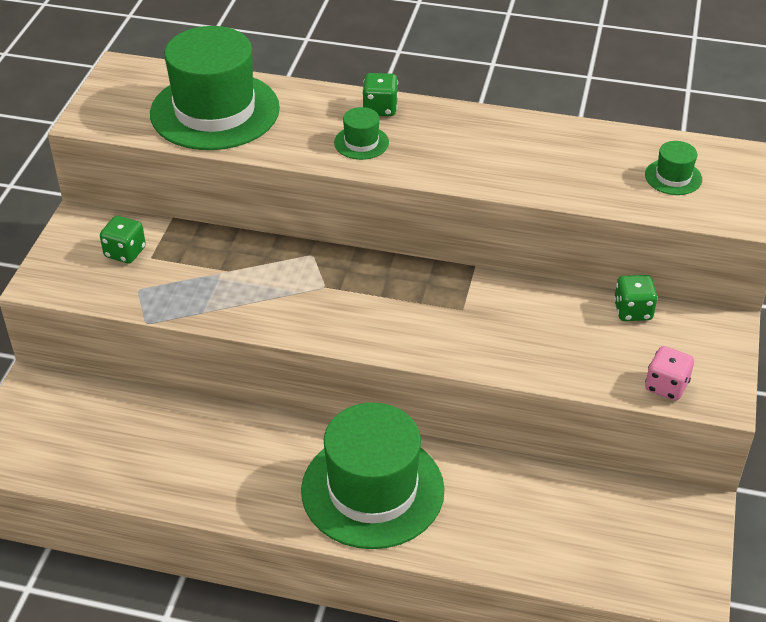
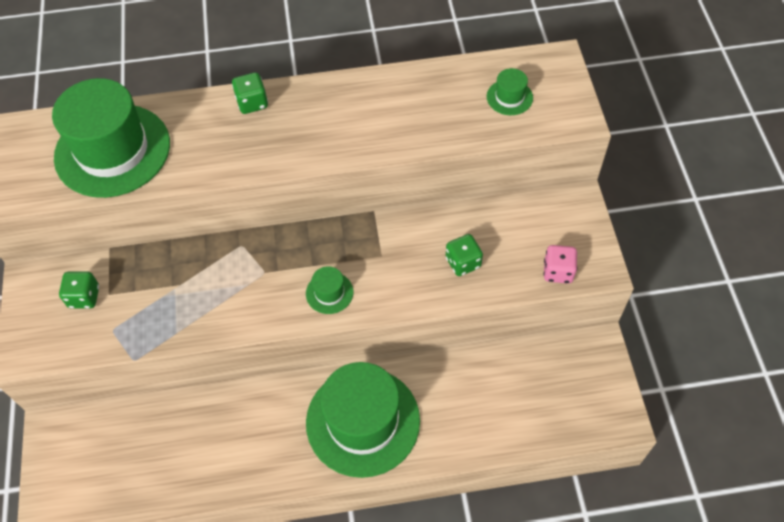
camera: 20 degrees left, 15 degrees up
(361, 142) = (251, 143): green hat -> green hat (329, 293)
(632, 311) = (507, 212): green dice -> green dice (463, 262)

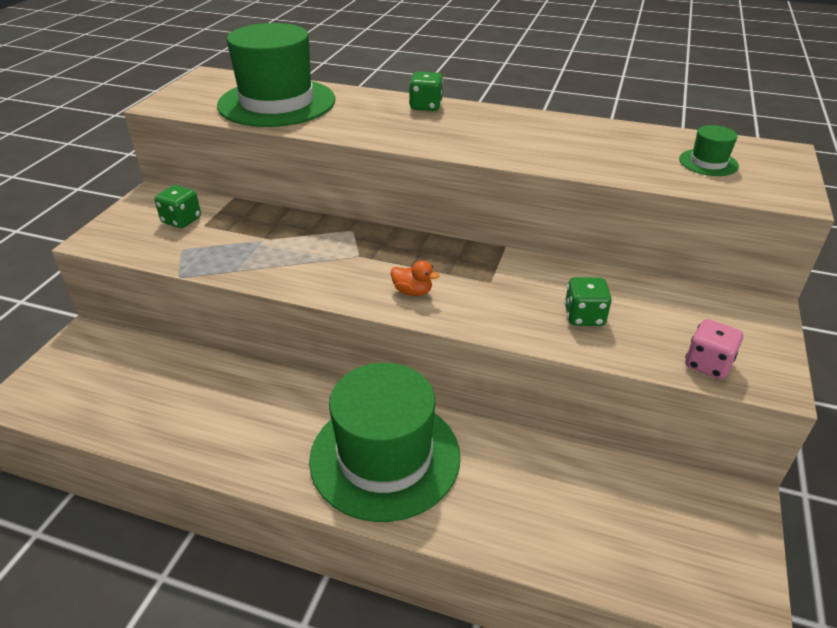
camera: 25 degrees right, 20 degrees down
(329, 293) = (412, 291): green hat -> orange duck

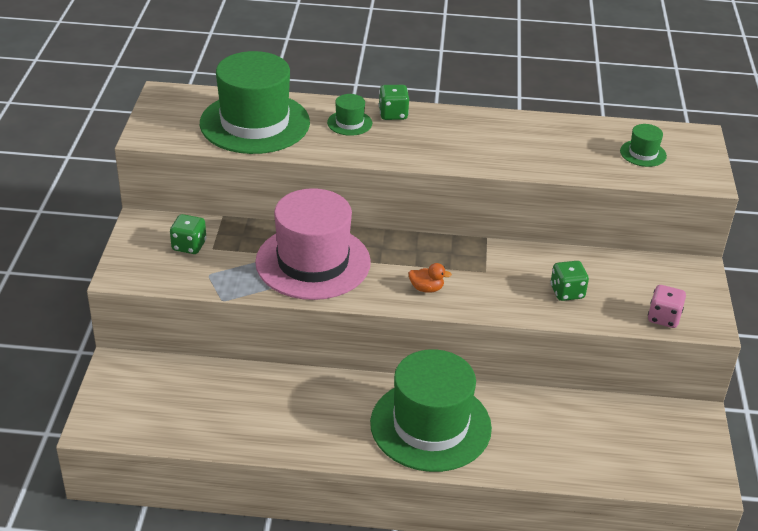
camera: 15 degrees left, 0 degrees up
(299, 250) = (313, 262): none -> pink hat
(375, 110) = (349, 123): none -> green hat

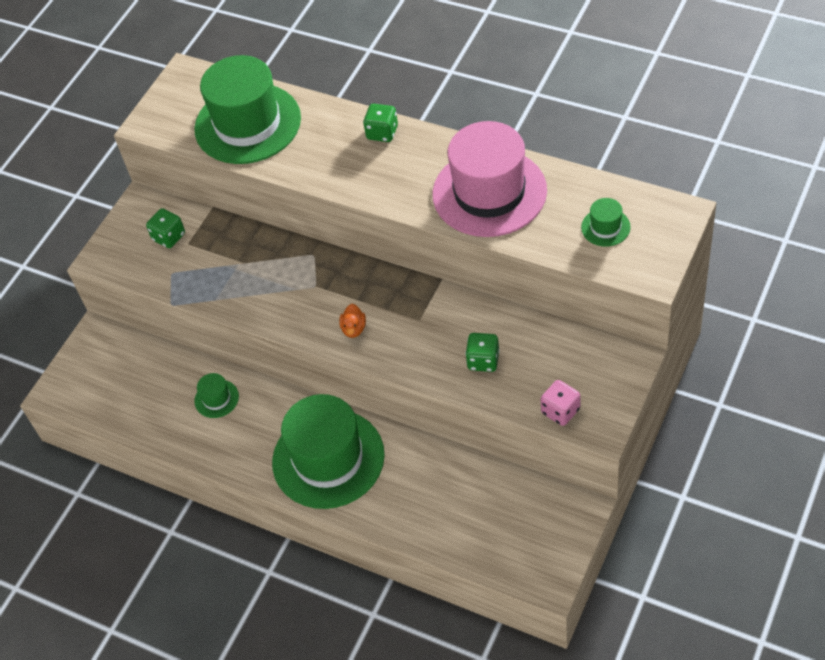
camera: 30 degrees right, 15 degrees up
(313, 262) = (267, 277): pink hat -> pink hat (489, 192)
(349, 123) = (335, 138): green hat -> green hat (216, 399)
(426, 288) = (354, 328): orange duck -> orange duck turned 60 degrees clockwise

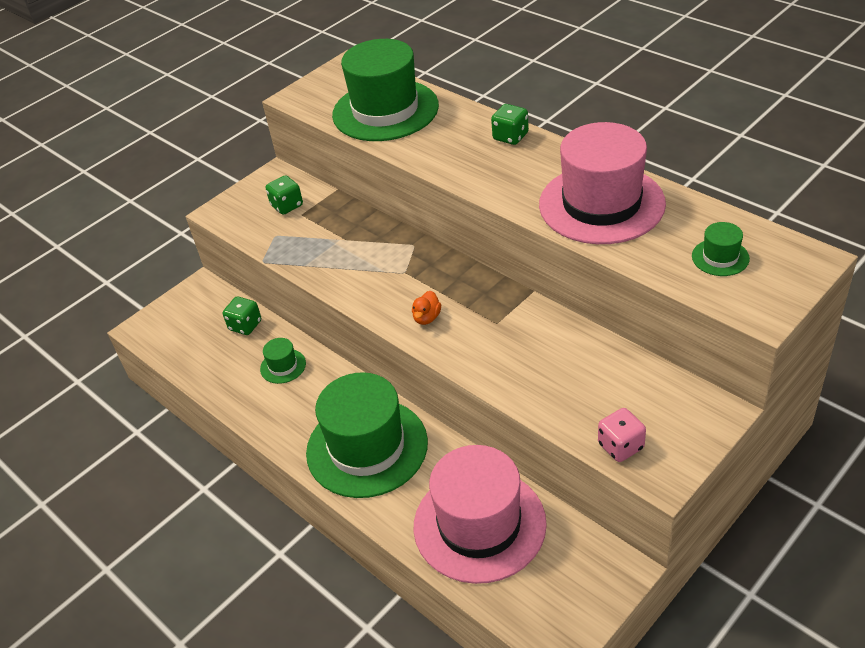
camera: 15 degrees right, 10 degrees down
(452, 503) = (479, 524): none -> pink hat
(483, 360) = (550, 376): green dice -> green dice (245, 325)

